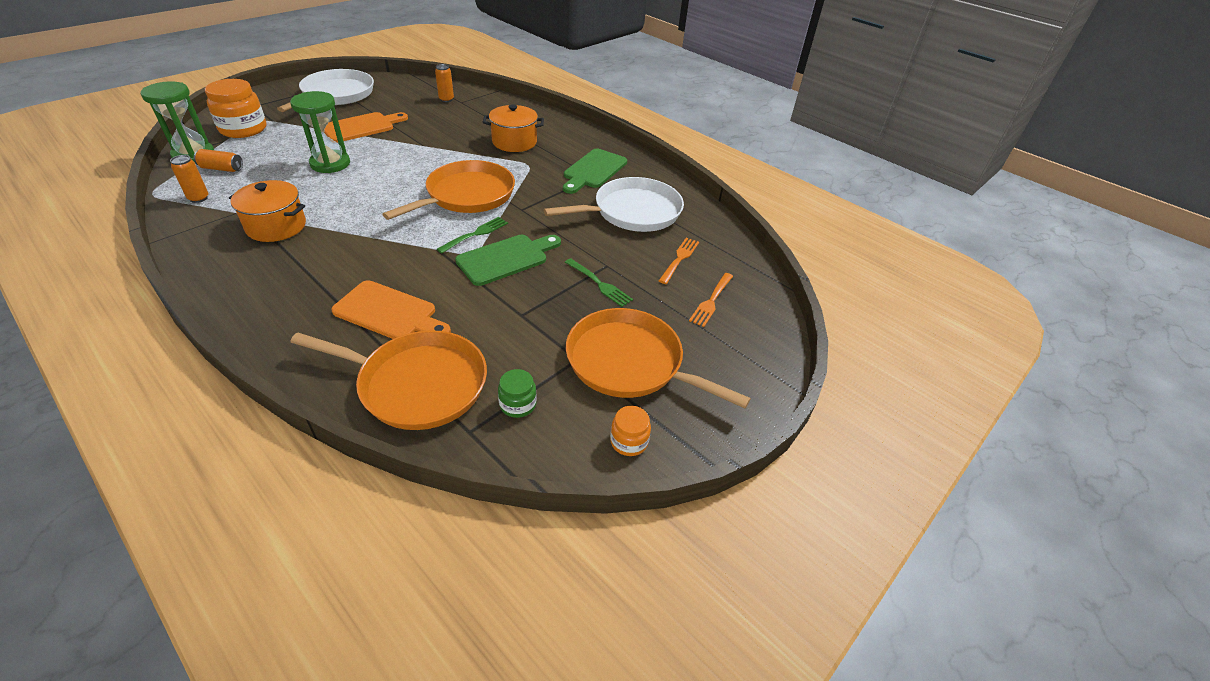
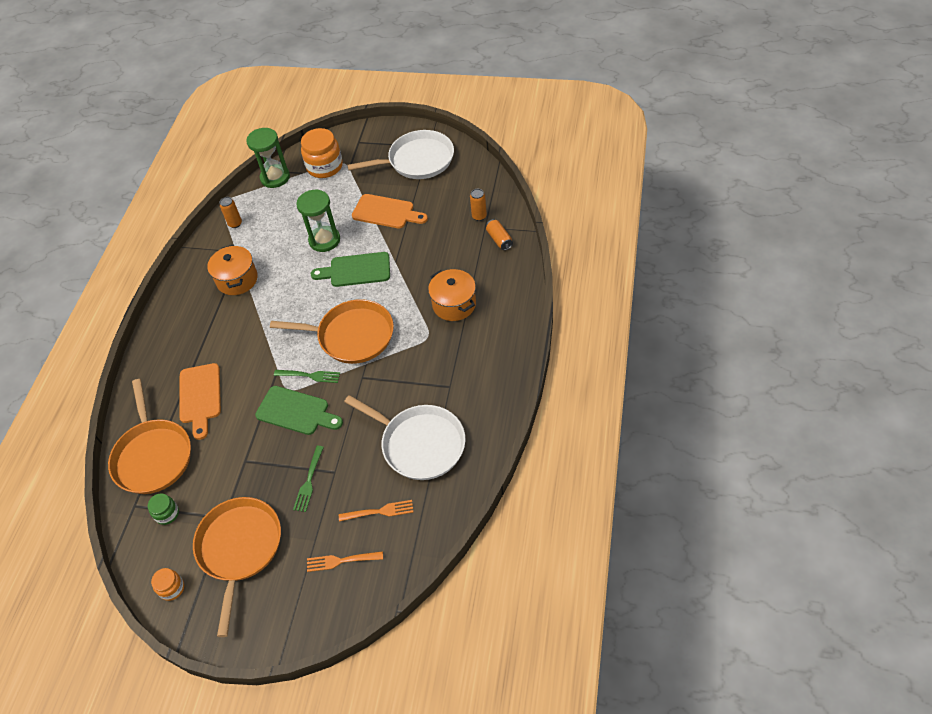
camera: 65 degrees right, 10 degrees up
(222, 169) = (272, 202): orange can -> orange can (499, 239)
(593, 170) = (459, 380): green cutting board -> green cutting board (356, 270)

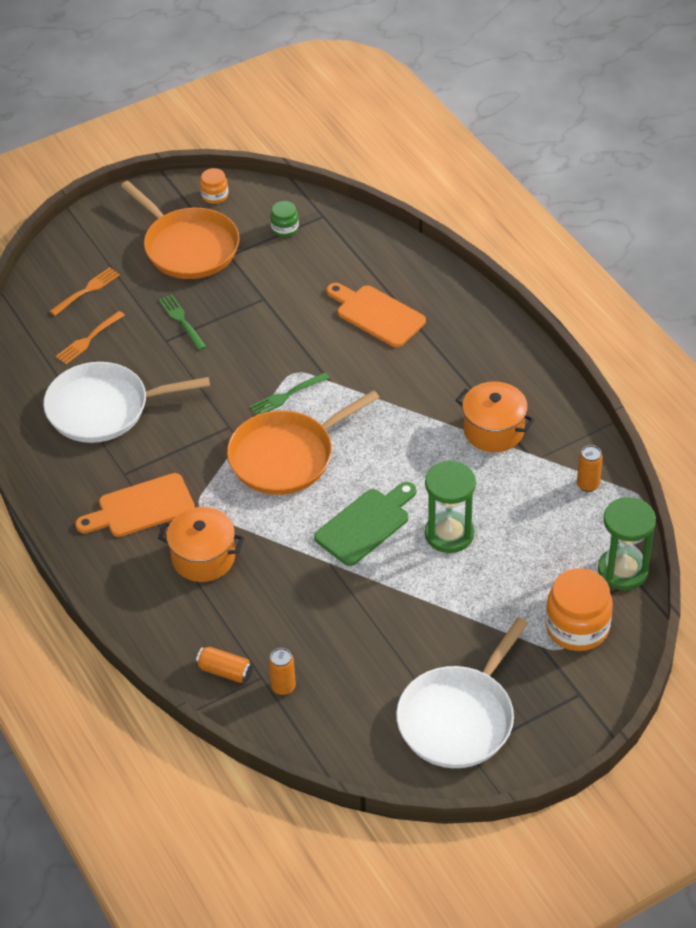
camera: 135 degrees right, 5 degrees down
(153, 456) = (356, 252): orange pan -> none
(296, 411) = (262, 360): green cutting board -> none
(386, 212) = (414, 616): orange cutting board -> orange cutting board (141, 507)

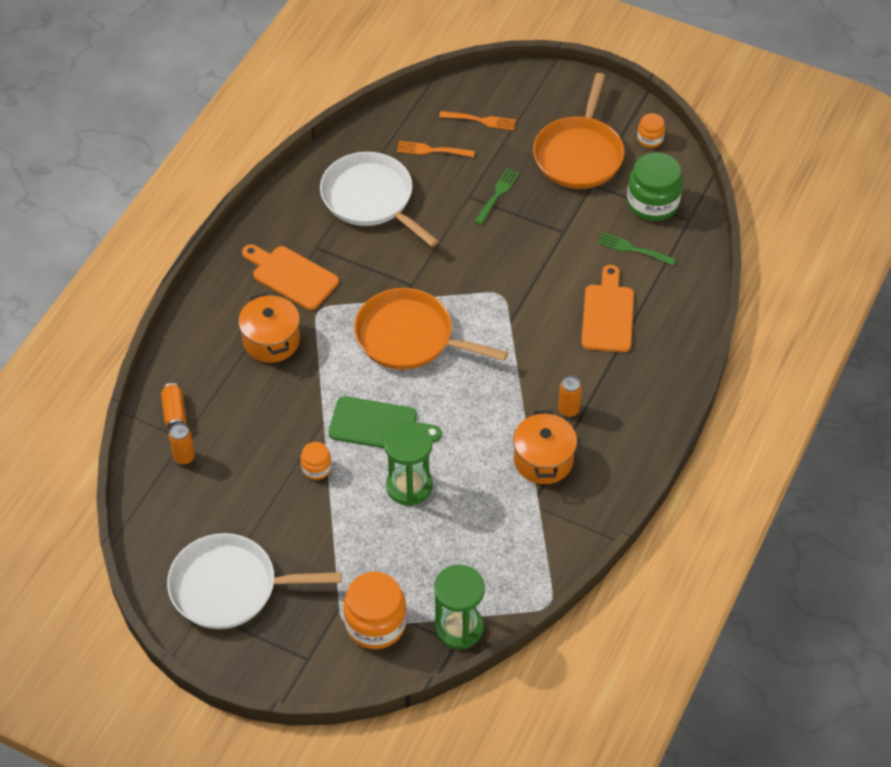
camera: 55 degrees right, 5 degrees up
(285, 228) = (652, 203): green jar -> green jar, size x1.94
(287, 395) = (473, 303): green fork -> green fork (633, 249)
(377, 591) = (316, 468): none -> orange jar
(588, 485) = (534, 557): orange can -> orange can (568, 410)

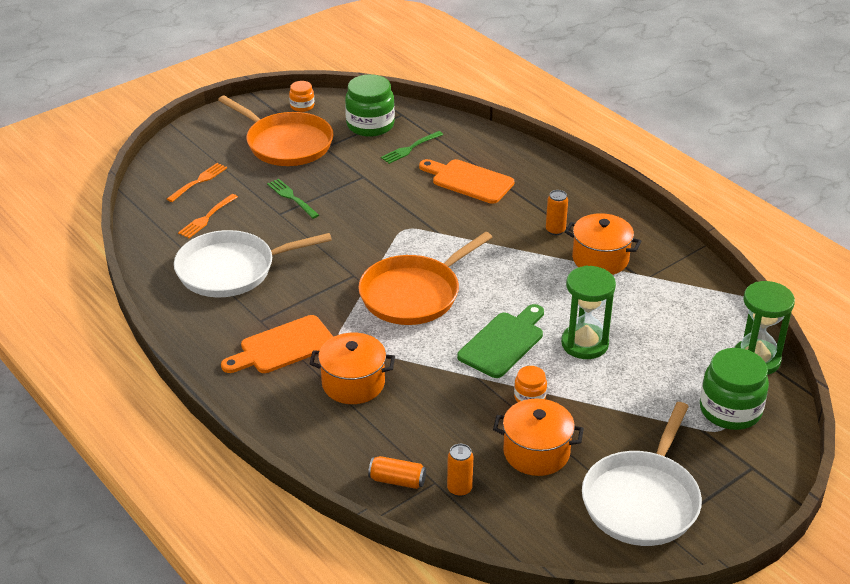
camera: 65 degrees left, 15 degrees down
(251, 495) = (536, 452): none -> orange pot
(375, 624) = (730, 410): orange jar -> green jar

